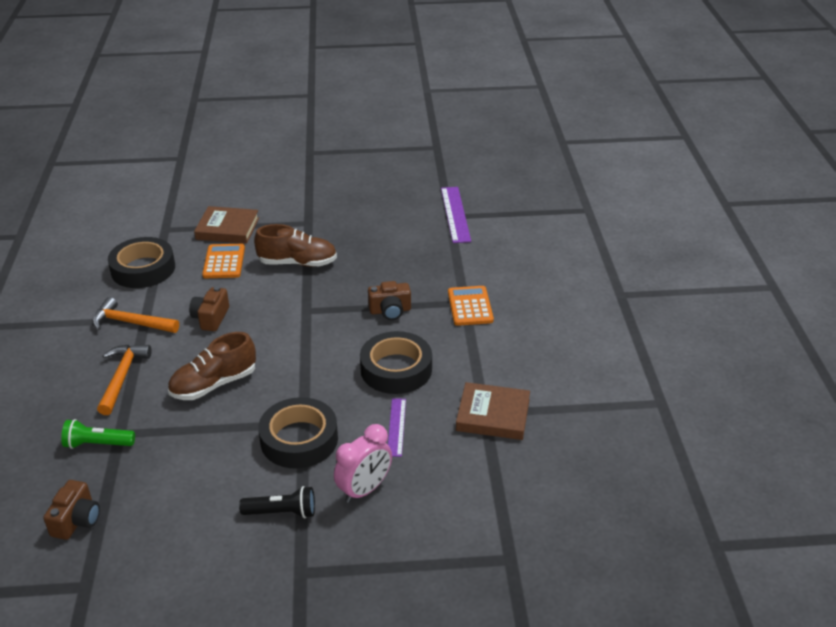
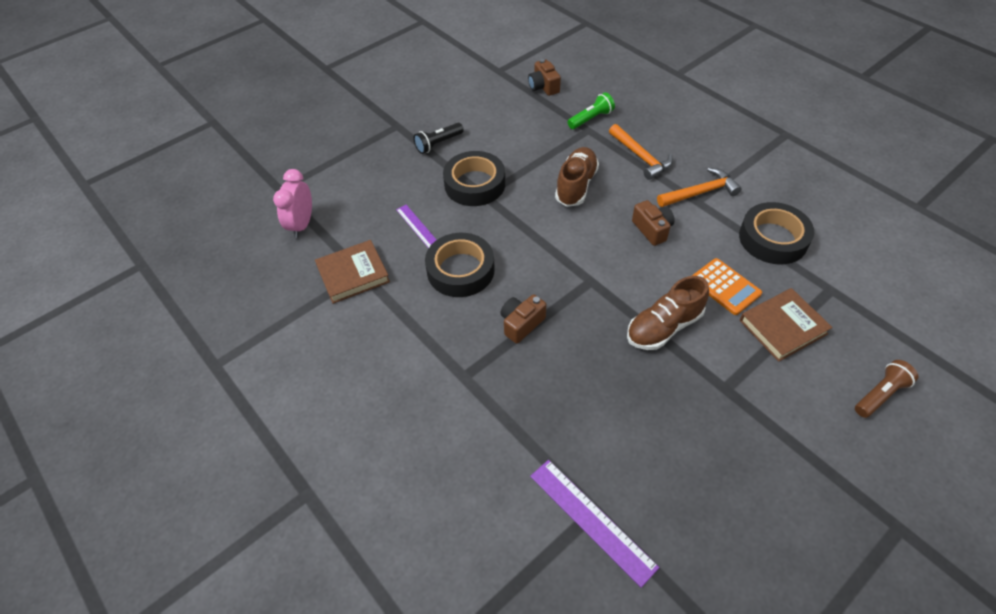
camera: 145 degrees right, 15 degrees up
(232, 184) = (880, 394): none -> brown flashlight
(364, 490) = (401, 179): pink clock -> pink clock (302, 225)
(470, 306) = (454, 374): orange calculator -> none

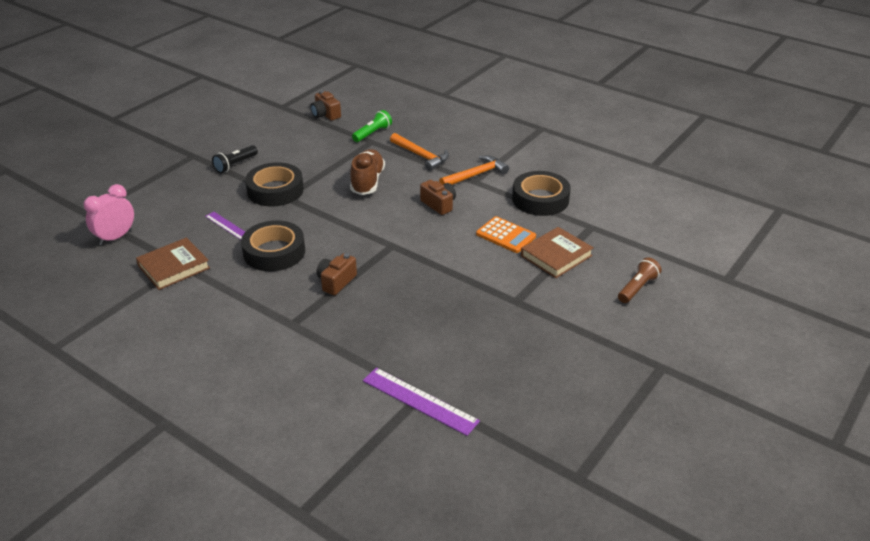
camera: 15 degrees left, 15 degrees down
(302, 225) = (115, 237): pink clock -> pink clock turned 45 degrees clockwise
(664, 327) = (459, 268): brown shoe -> none

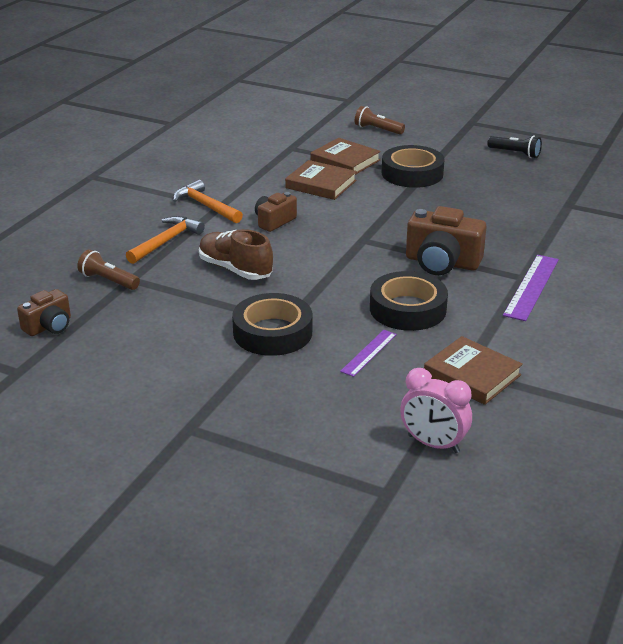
camera: 100 degrees left, 5 degrees down
(235, 165) = (212, 380): black flashlight -> black flashlight (515, 153)
(336, 282) = (442, 263): brown camera -> brown camera, size x1.68
(367, 182) = (235, 269): brown shoe -> brown shoe turned 45 degrees clockwise
(372, 133) = (108, 281): green flashlight -> brown flashlight
(419, 401) = (576, 205): purple ruler -> purple ruler (531, 287)
(505, 235) = (321, 184): orange calculator -> brown book
(540, 199) = (248, 171): black tape -> black tape (412, 173)

